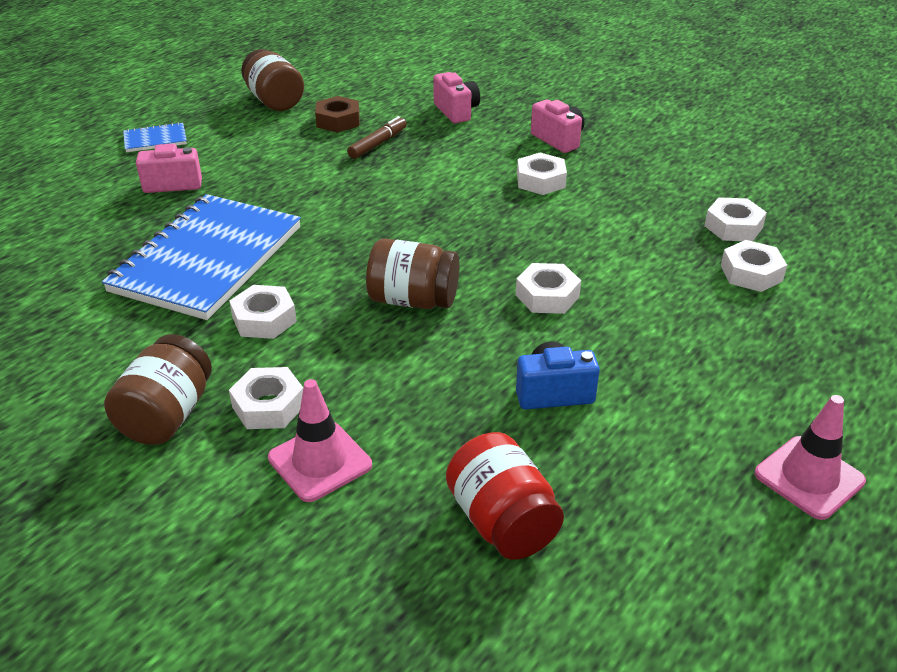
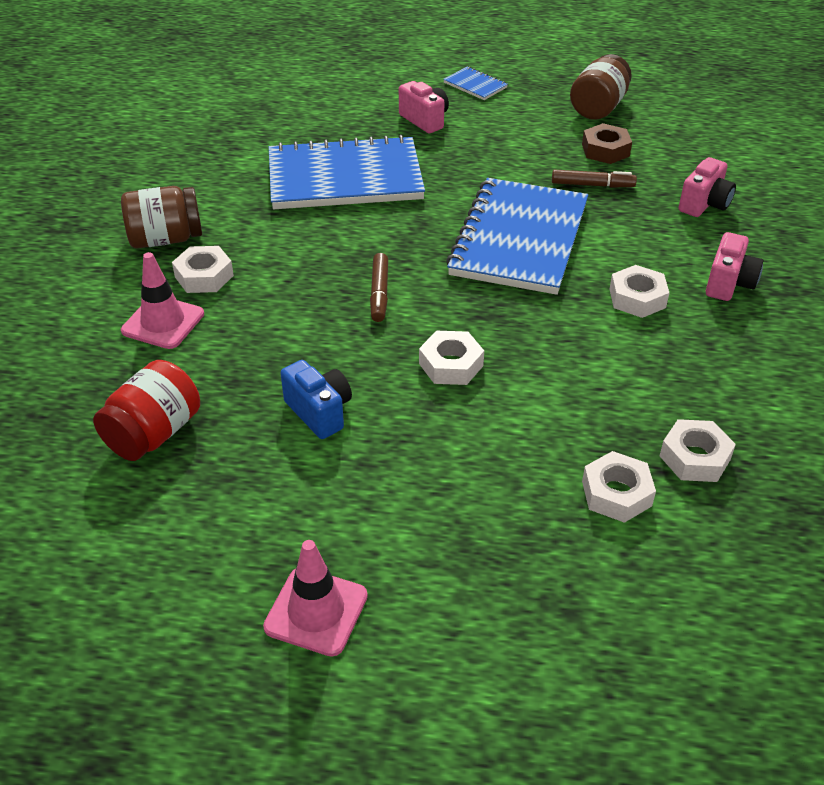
camera: 60 degrees right, 5 degrees up
(264, 319) = (296, 233): white nut -> none
(412, 202) = (519, 239): none -> blue notebook
(413, 300) = (379, 293): brown jar -> brown marker

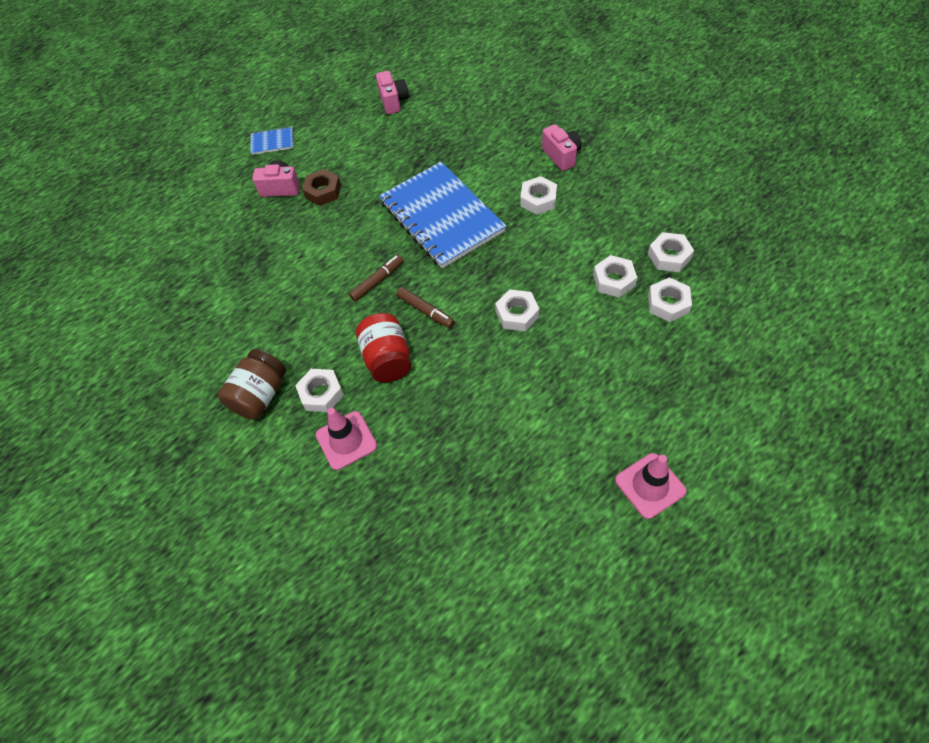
camera: 45 degrees left, 15 degrees up
(154, 433) = (447, 497): red jar -> red jar (387, 359)
(319, 412) = (501, 400): blue camera -> none
(345, 178) = (297, 263): blue notebook -> none
(592, 185) = (427, 154): brown marker -> brown marker (377, 281)
(594, 423) = (614, 280): none -> white nut
(598, 107) = (359, 103): brown jar -> none
(605, 150) = (402, 127): brown nut -> brown nut (323, 191)
(704, 204) = (491, 121): pink camera -> pink camera (393, 101)

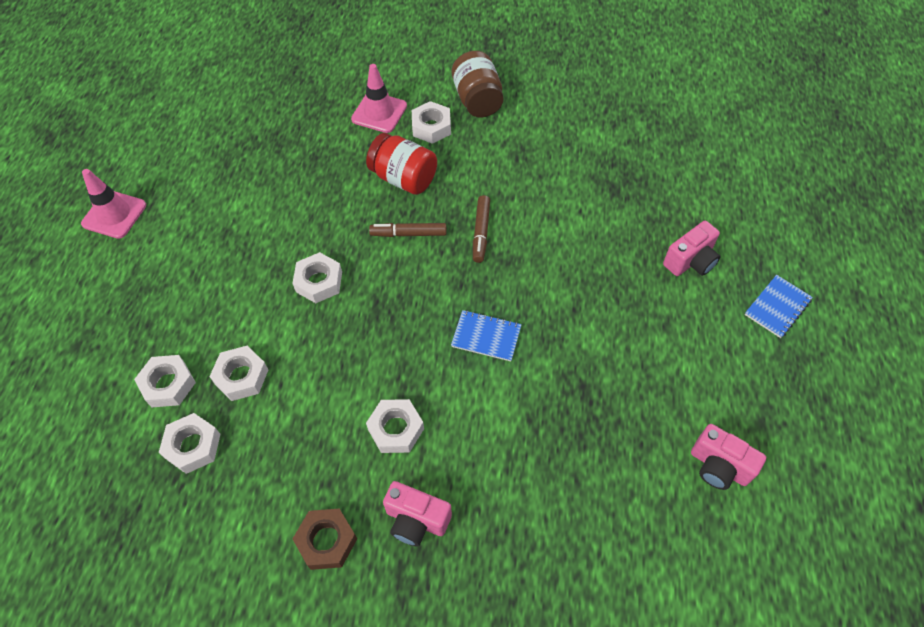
camera: 135 degrees right, 0 degrees up
(323, 191) = (643, 285): brown nut -> brown nut (326, 541)
(441, 217) = (486, 336): blue notebook -> blue notebook, size x0.41

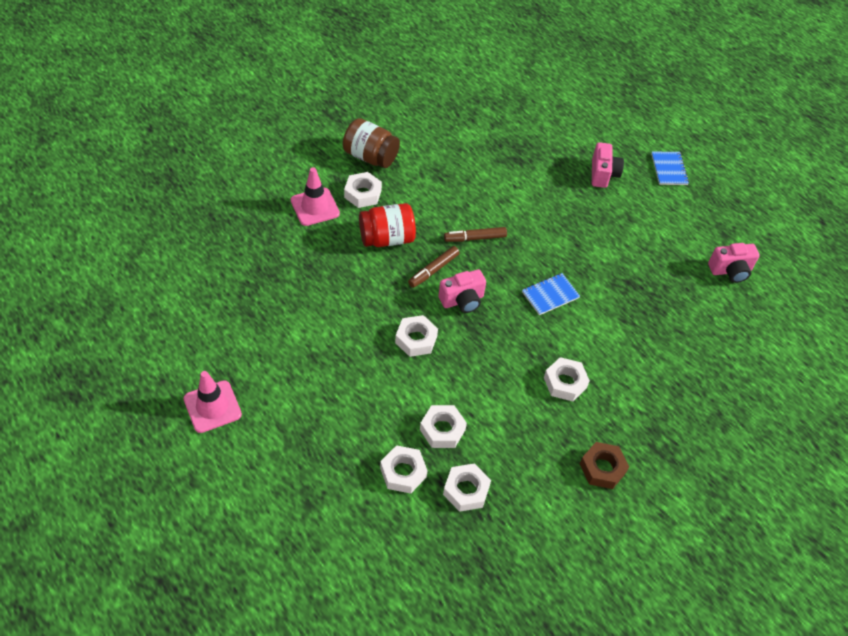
camera: 50 degrees left, 5 degrees down
(416, 520) = (632, 417): pink camera -> pink camera (462, 300)
(481, 232) = (475, 238): brown marker -> brown marker turned 120 degrees clockwise

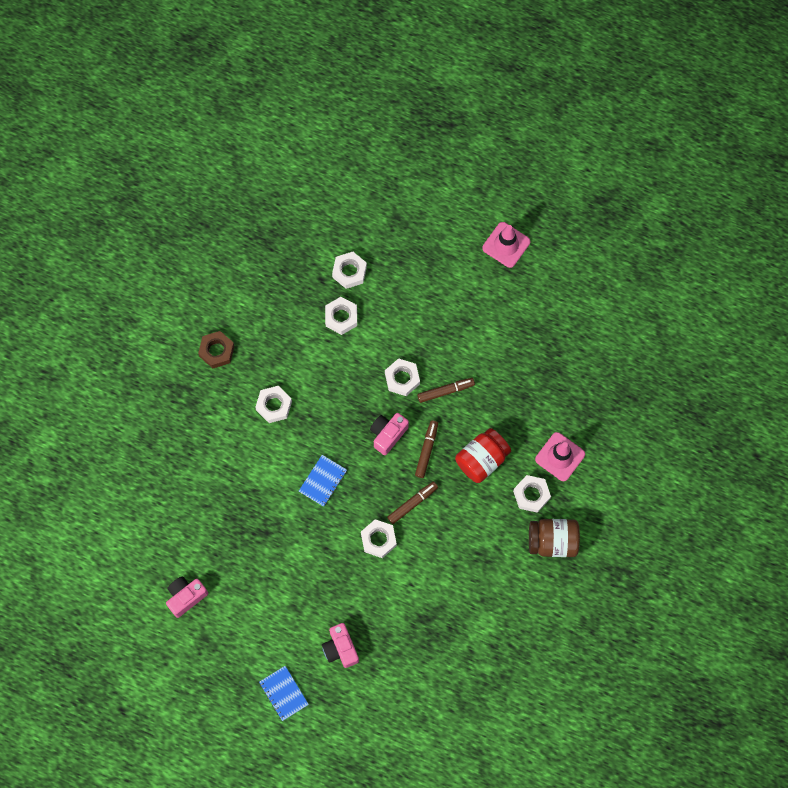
camera: 155 degrees right, 20 degrees up
(380, 307) = (445, 391): none -> brown marker
(466, 490) = (301, 283): white nut -> white nut (378, 539)

